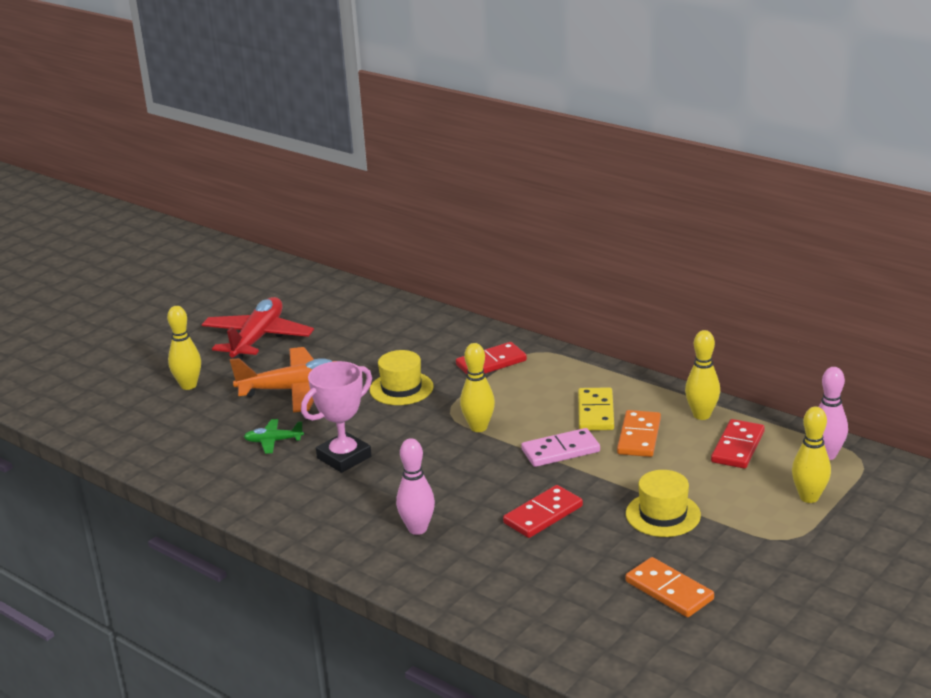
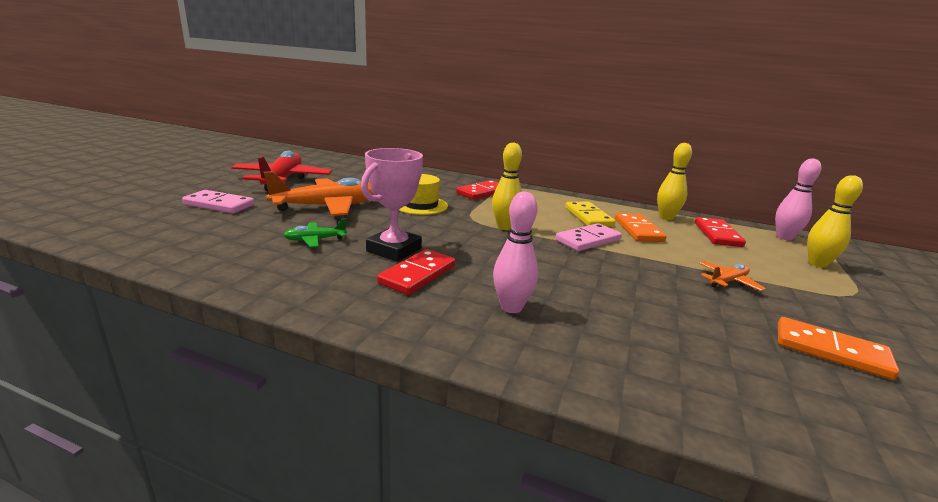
camera: 20 degrees left, 5 degrees down
(188, 385) = (219, 204): yellow bowling pin -> pink domino
(543, 515) = (625, 287): red domino -> red domino (418, 275)
(663, 514) = (728, 281): yellow hat -> orange plane

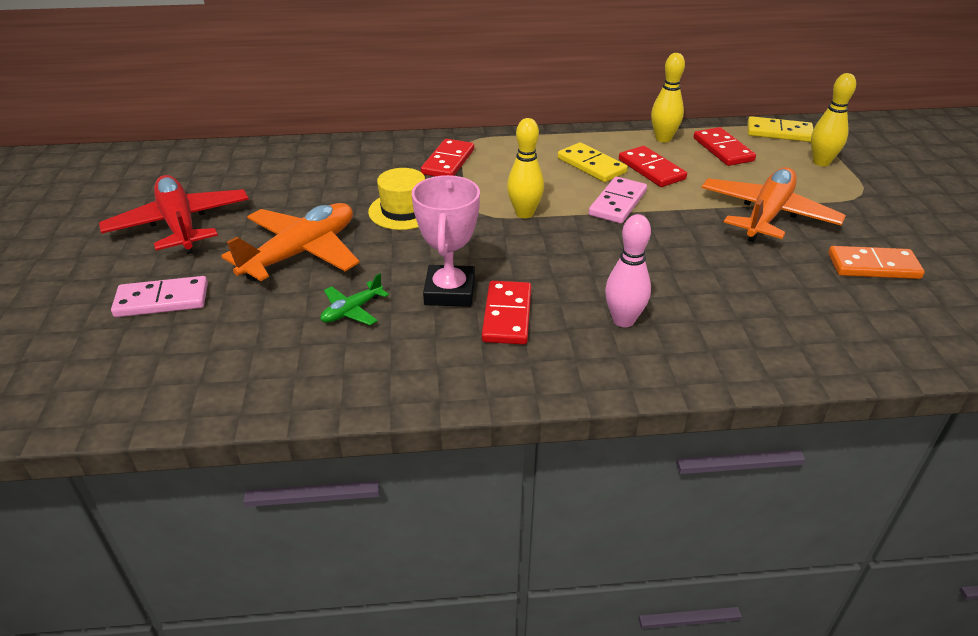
camera: 25 degrees left, 15 degrees up
(638, 230) = (651, 169): orange domino -> red domino
(728, 281) = (767, 215): orange plane -> orange plane, size x2.14
(784, 237) = (779, 132): pink bowling pin -> yellow domino

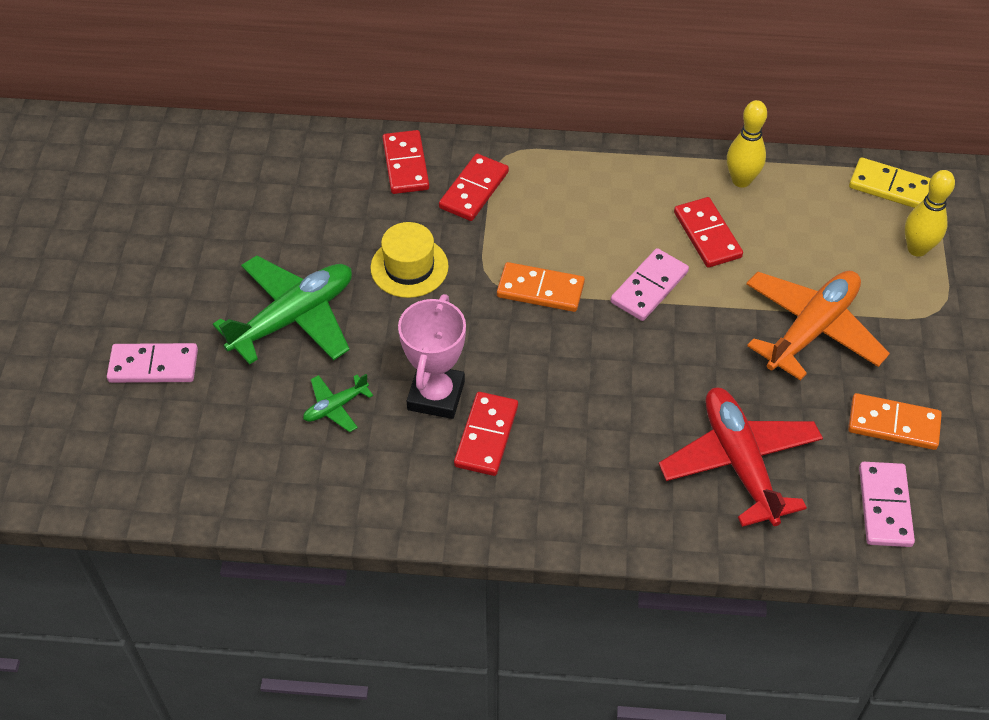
camera: 10 degrees right, 15 degrees up
(180, 225) = (171, 257): red plane -> red plane (739, 463)
(301, 253) = (293, 318): orange plane -> green plane
(524, 213) = (540, 290): yellow bowling pin -> orange domino
(591, 165) = (639, 218): yellow domino -> none
(623, 320) = (600, 459): pink bowling pin -> none
(723, 149) = (807, 210): red domino -> red domino (406, 165)
(904, 323) = (884, 506): none -> pink domino

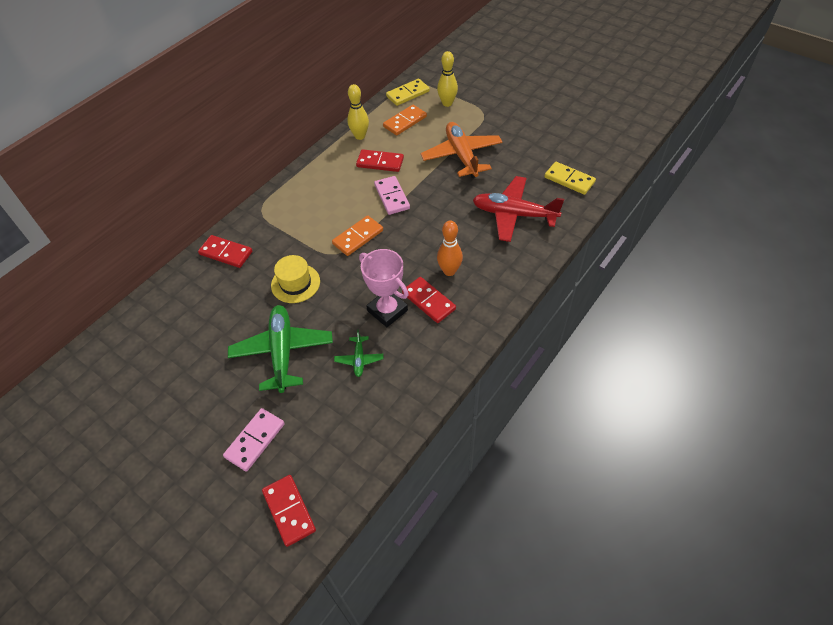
camera: 55 degrees left, 0 degrees up
(473, 190) = (271, 233): red domino -> red domino (289, 511)
(560, 433) = (449, 271): none -> orange bowling pin
(884, 506) = (569, 180): pink domino -> yellow domino
(893, 424) = (530, 156): orange domino -> orange domino (405, 122)

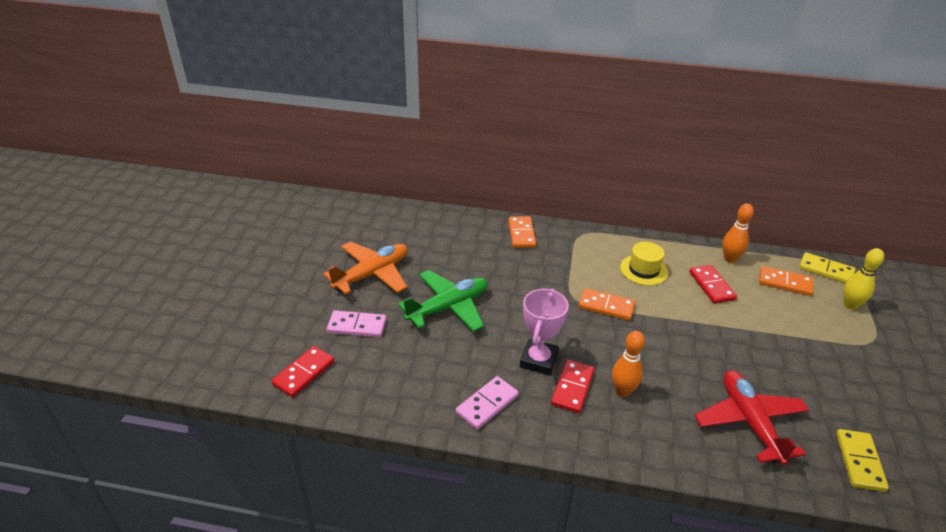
camera: 60 degrees right, 15 degrees down
(226, 253) = (521, 234): red domino -> orange domino
(295, 283) = (522, 286): yellow hat -> yellow hat (643, 270)
(359, 359) = (472, 361): green plane -> none
(360, 136) = (730, 259): yellow bowling pin -> orange bowling pin
(392, 197) = (676, 311): pink domino -> pink domino (487, 404)
(462, 156) = (788, 345): orange plane -> orange plane (372, 274)

